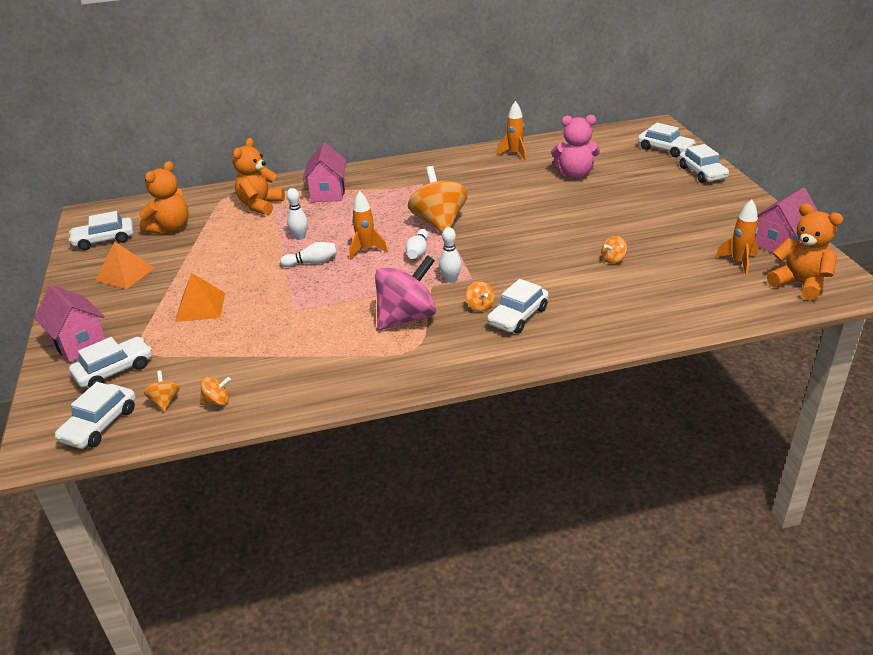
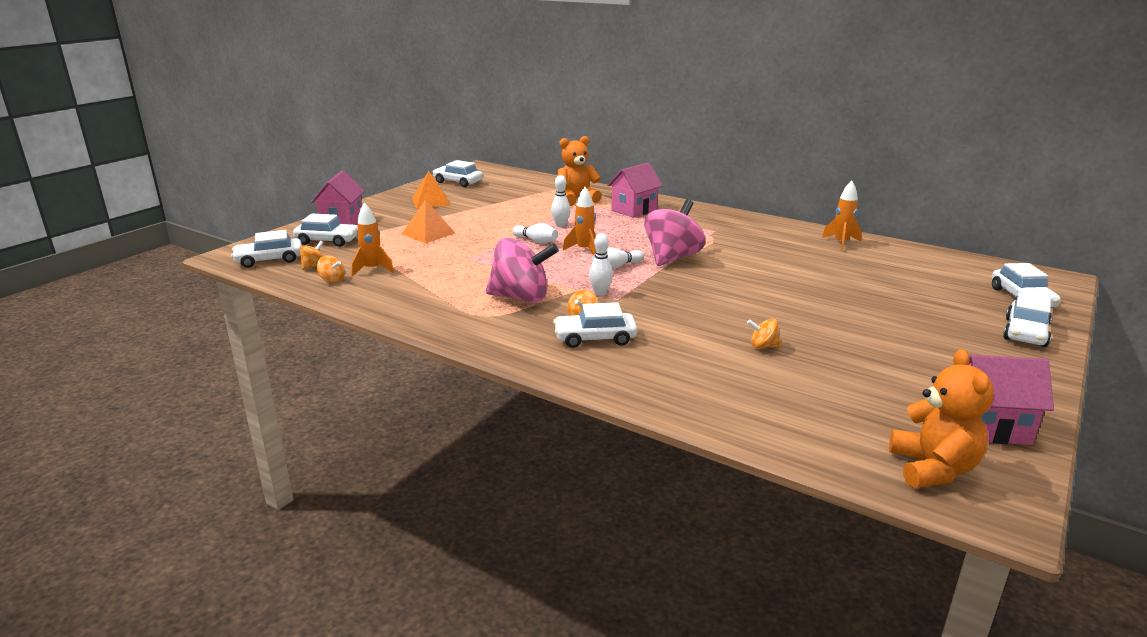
camera: 45 degrees right, 10 degrees down
(170, 228) = (501, 190): orange teddy bear -> none
(439, 222) = (672, 258): orange spinning top -> pink spinning top
(575, 174) = (868, 277): pink teddy bear -> none
(739, 262) = (896, 414): orange rocket -> orange rocket (372, 269)

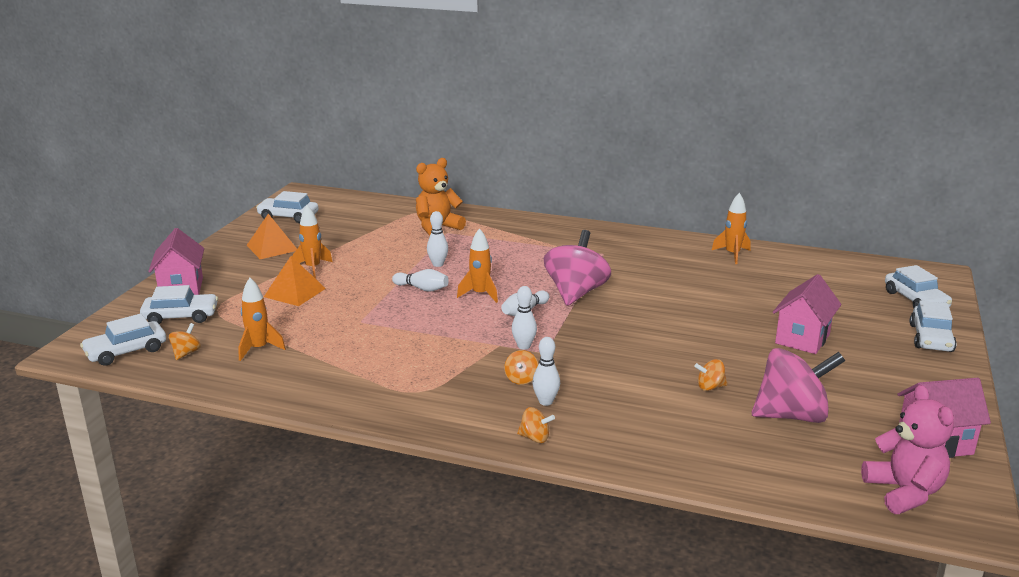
camera: 15 degrees left, 0 degrees up
(332, 280) = (220, 369): orange spinning top -> orange spinning top (535, 438)
(454, 218) = (313, 268): none -> orange rocket
(521, 297) = (444, 363): pink spinning top -> pink spinning top (792, 415)
(595, 338) = (546, 402): white car -> white bowling pin
(634, 210) = (507, 235): pink house -> pink house (802, 339)
(932, 469) = (904, 492): orange teddy bear -> pink teddy bear

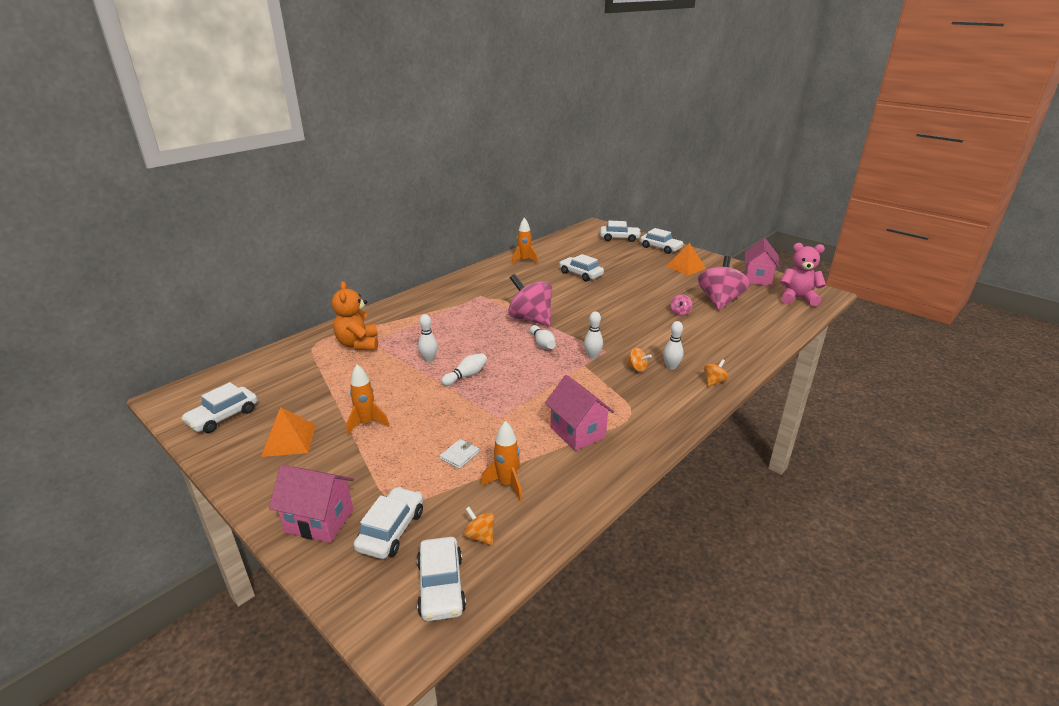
camera: 65 degrees left, 5 degrees up
(289, 318) = (459, 455): none -> white wallet
(295, 292) = (408, 443): orange pyramid -> orange pyramid (686, 267)
(480, 294) = (500, 354): orange rocket -> none
(710, 387) = (680, 313): orange spinning top -> pink spinning top
(741, 297) = (580, 274): none -> white car
(802, 339) = (641, 274): pink house -> pink house (577, 433)

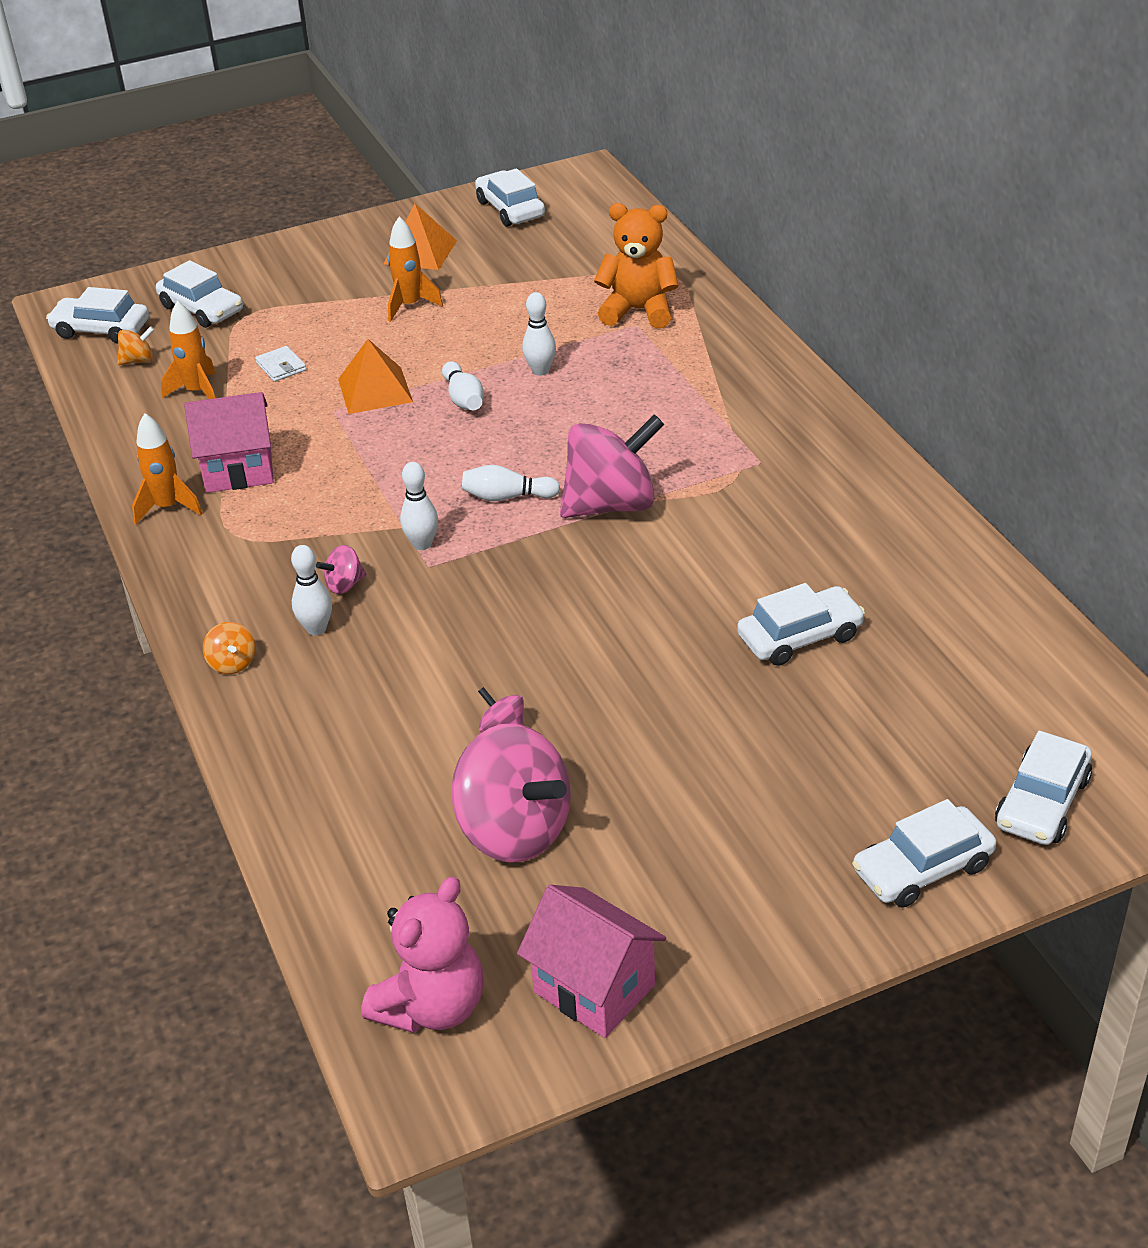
camera: 115 degrees right, 10 degrees up
(319, 521) = (257, 269): pink house -> none
(524, 260) = (931, 564): orange rocket -> orange rocket (168, 507)
(637, 368) = (344, 585): orange spinning top -> pink spinning top
(686, 267) = (750, 862): orange pyramid -> orange pyramid (375, 390)

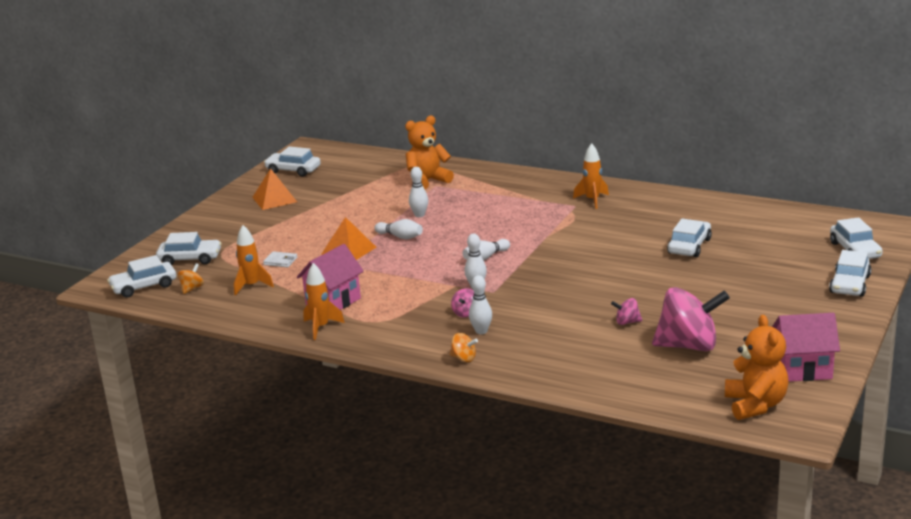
camera: 40 degrees left, 15 degrees down
(410, 306) = (307, 218): orange rocket -> orange rocket (592, 200)
(432, 1006) = (755, 405): pink teddy bear -> orange teddy bear
(611, 504) = (537, 241): pink spinning top -> none

